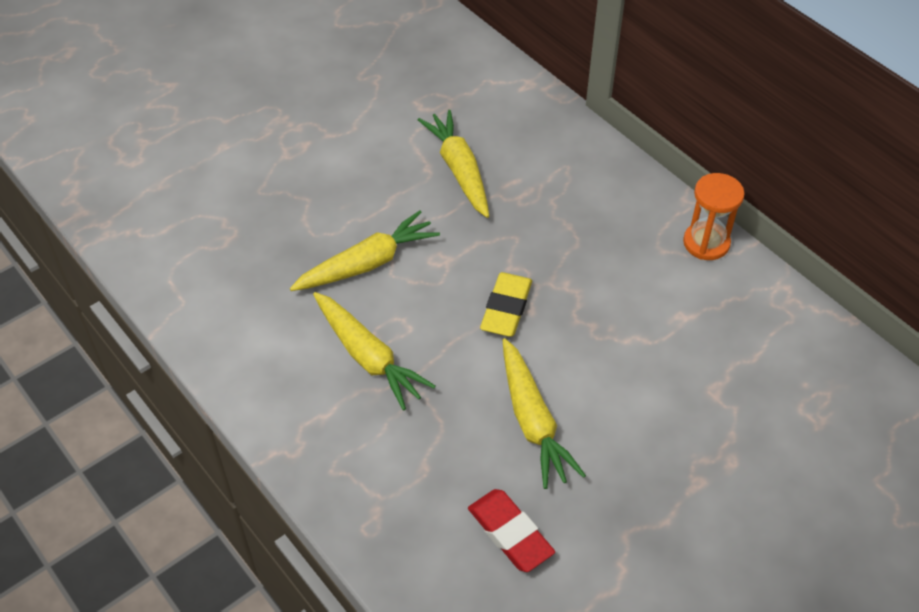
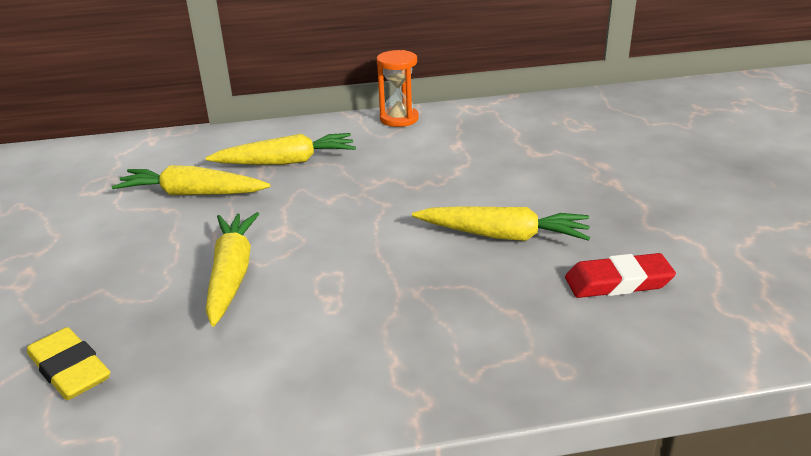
camera: 60 degrees left, 20 degrees down
(368, 356) = (347, 308): yellow carrot -> yellow carrot (286, 162)
(506, 308) = (370, 214): yellow eraser -> yellow eraser (70, 369)

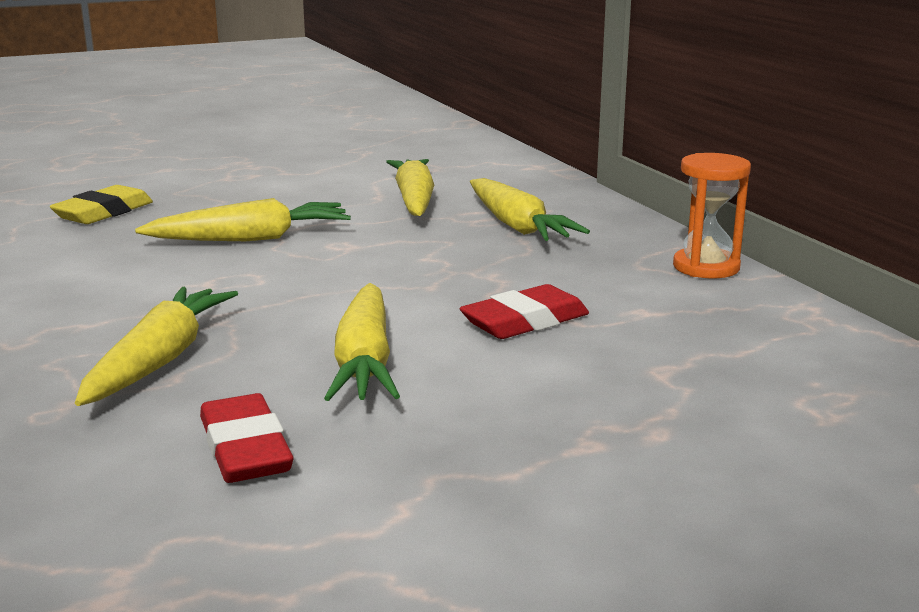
camera: 75 degrees right, 10 degrees down
(458, 179) = (525, 321): none -> red eraser
(481, 318) = (159, 360): none -> yellow carrot

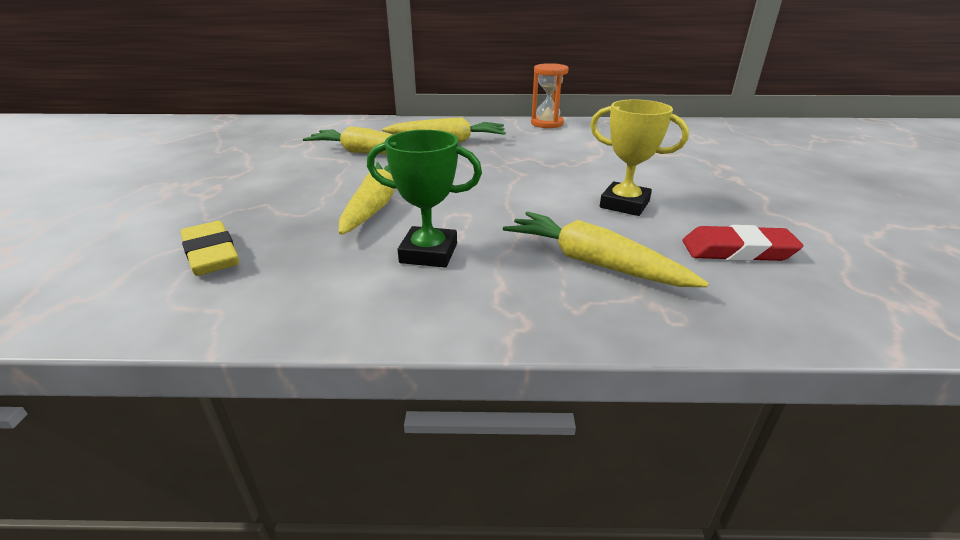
camera: 65 degrees left, 10 degrees up
(144, 282) = (429, 253): none -> green trophy
(365, 361) = (624, 204): yellow carrot -> yellow trophy
(525, 321) = (590, 163): red eraser -> none

